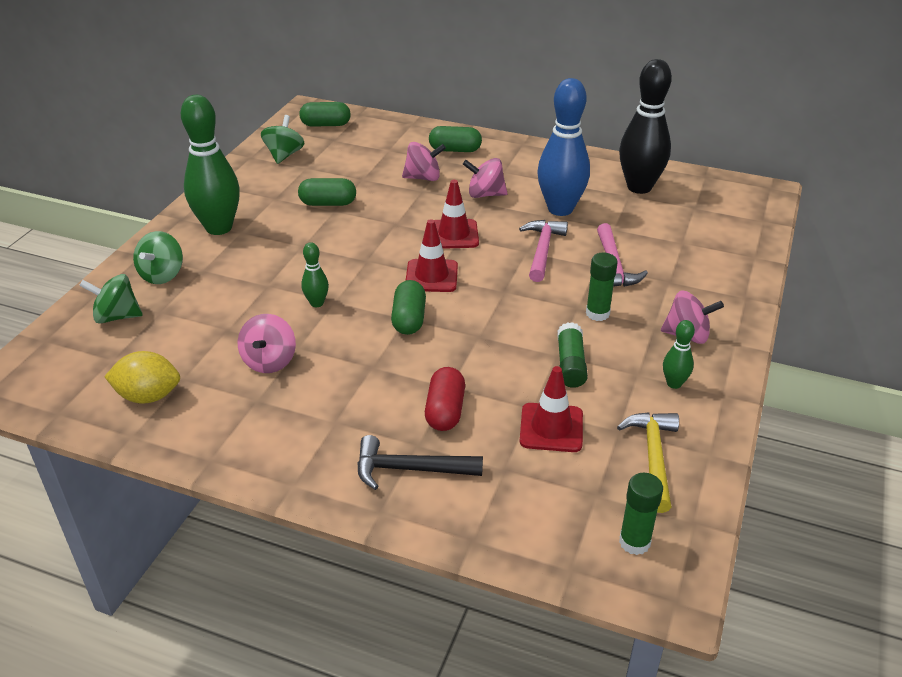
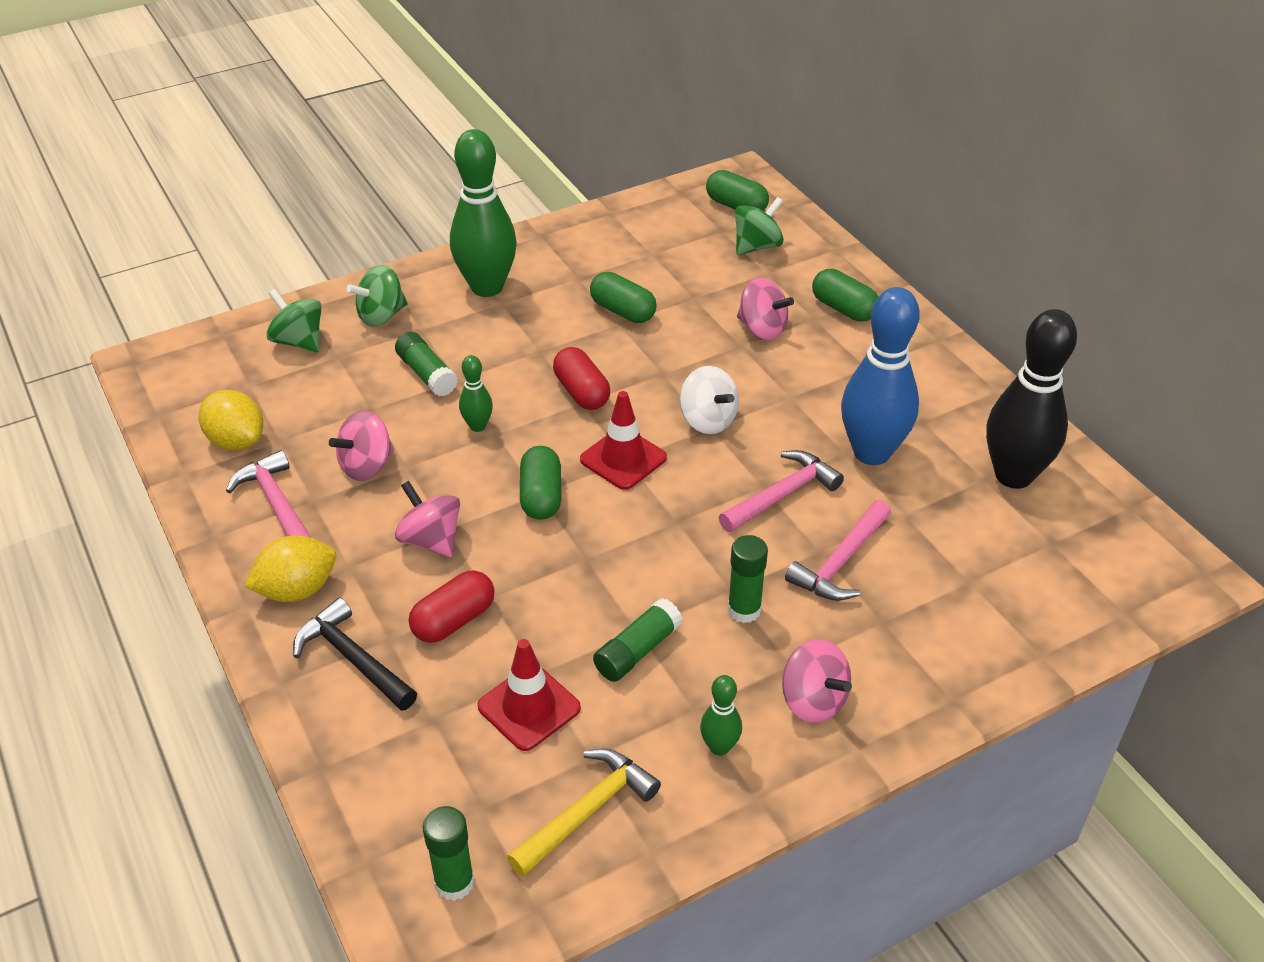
camera: 40 degrees right, 5 degrees up
(233, 416) = (276, 504): none -> pink hammer
(242, 292) = (427, 374): none -> green glue stick
(284, 155) = (647, 227): green spinning top -> green spinning top (757, 246)
(317, 455) = (297, 590): none -> yellow lemon
(359, 255) = (581, 392): none -> red capsule
(409, 319) = (541, 496): green capsule -> green capsule turned 45 degrees counterclockwise
(454, 234) = (708, 420): red traffic cone -> white spinning top
(485, 194) = (806, 387): pink spinning top -> pink spinning top (431, 540)

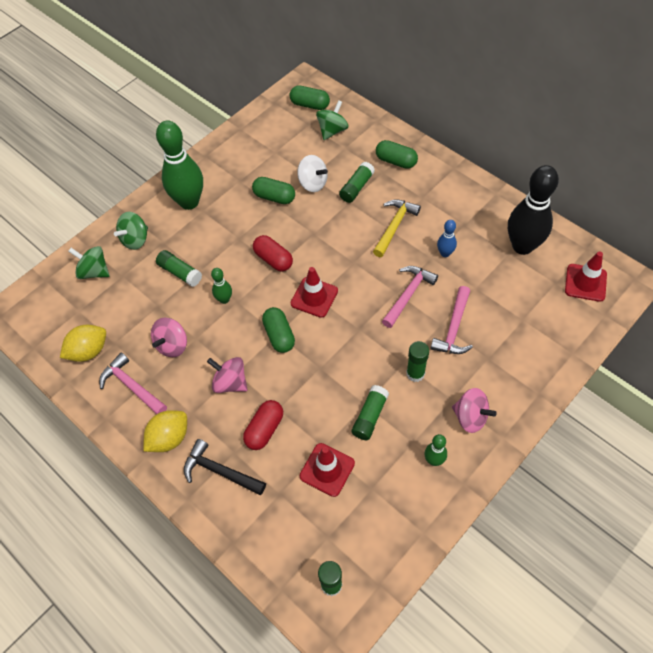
camera: 15 degrees left, 15 degrees up
(236, 441) = (89, 351): yellow lemon -> yellow lemon turned 60 degrees counterclockwise
(587, 811) = (382, 521): yellow hammer -> yellow hammer (394, 226)
(708, 420) = (350, 258): white spinning top -> white spinning top (313, 183)
(762, 329) = (356, 187): pink spinning top -> green glue stick
(871, 452) = (445, 253): blue bowling pin -> blue bowling pin, size x0.46
(1108, 556) = (585, 283): none -> red traffic cone

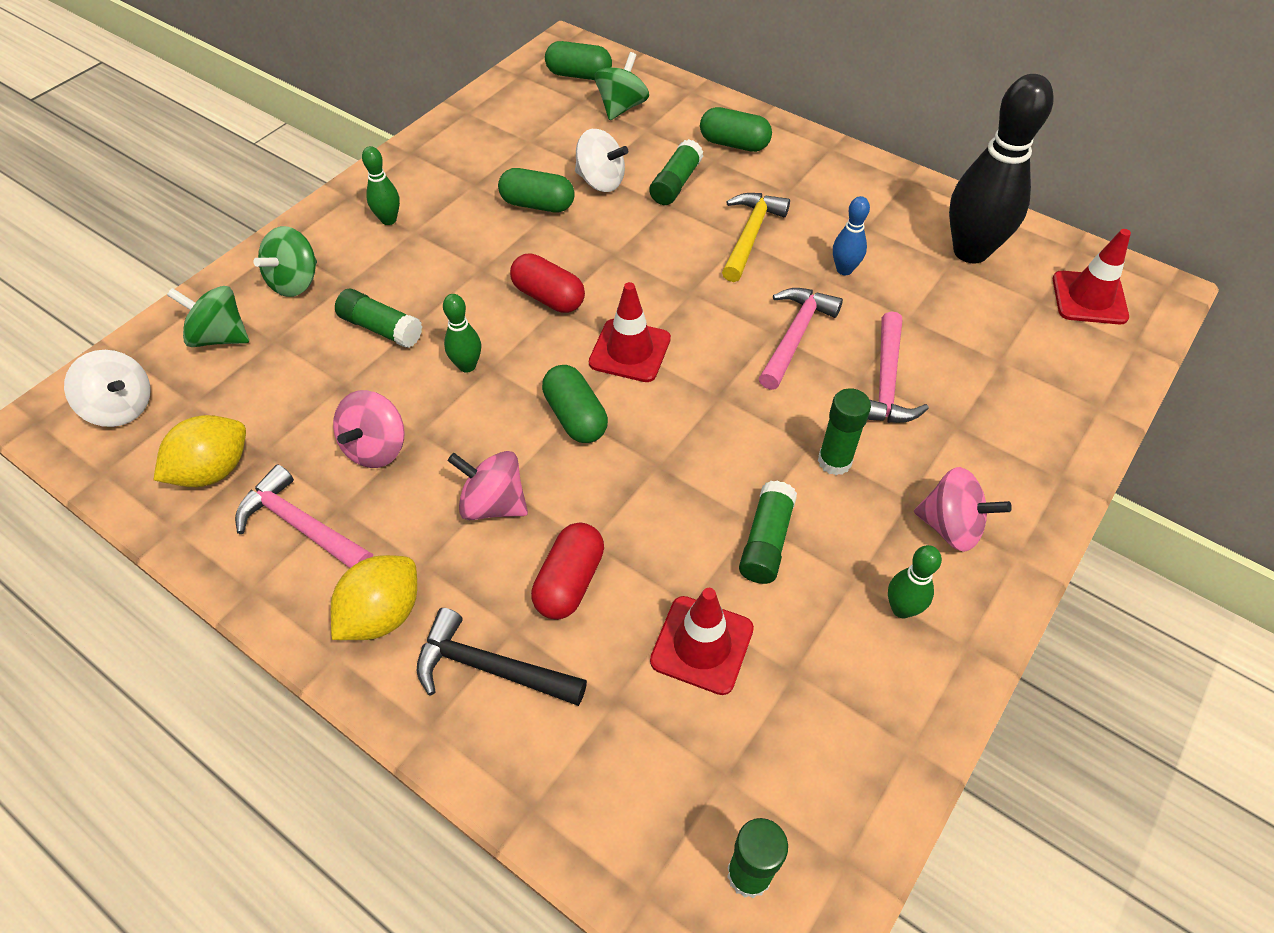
camera: 10 degrees left, 5 degrees down
(43, 311) = (122, 408): none -> white spinning top
(189, 202) = (388, 220): green bowling pin -> green bowling pin, size x0.46

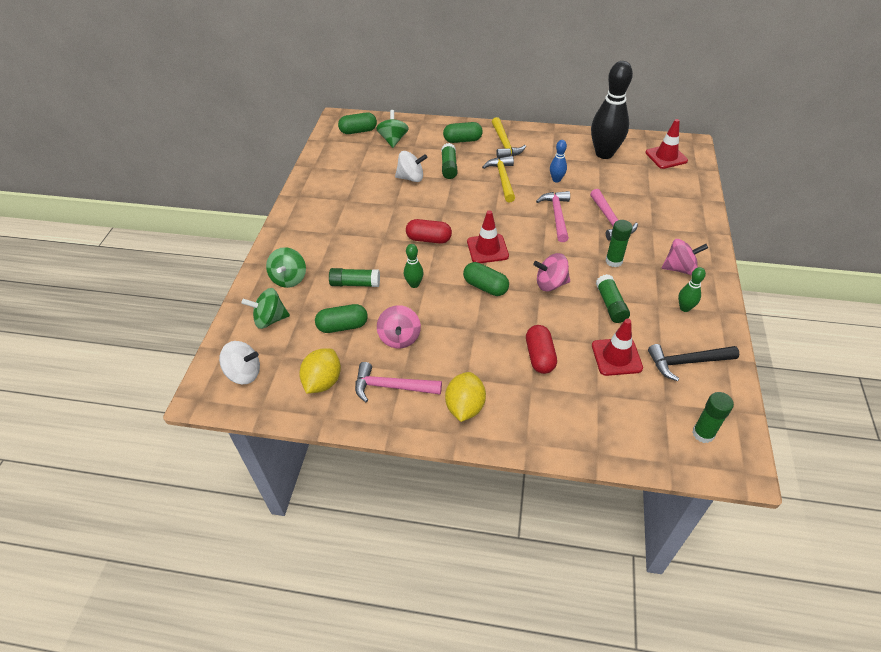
camera: 25 degrees left, 5 degrees down
(388, 220) = (315, 232): green bowling pin -> none
(490, 668) = (534, 406): black hammer -> black hammer (687, 362)
(493, 504) = (478, 339): pink spinning top -> pink spinning top (550, 284)
(537, 205) = (388, 199): green capsule -> green capsule (343, 326)
(801, 174) = (504, 144): none -> yellow hammer

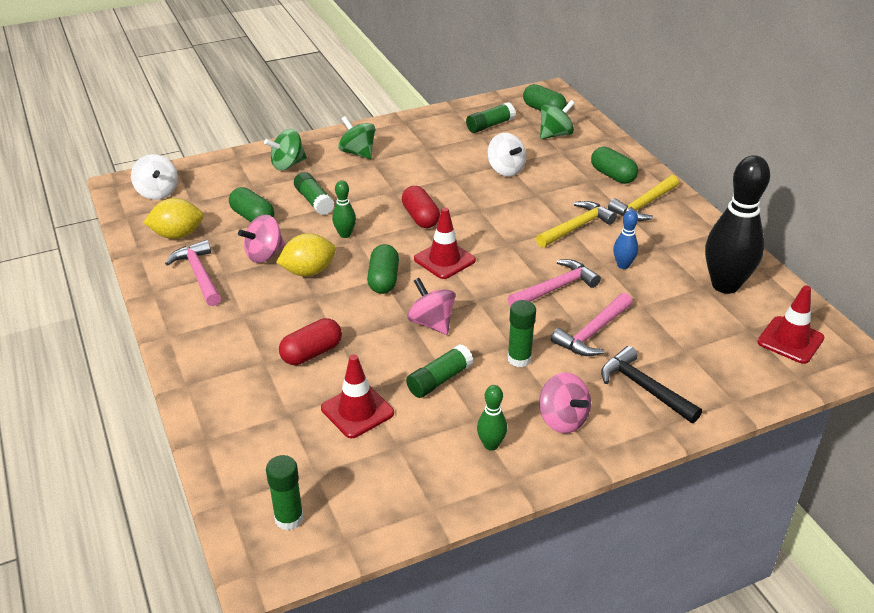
camera: 55 degrees right, 10 degrees down
(270, 319) = (229, 177): green spinning top -> green spinning top (358, 153)
(449, 167) = (553, 185): green glue stick -> green glue stick (490, 125)
(465, 407) = (205, 328): yellow lemon -> yellow lemon (308, 272)
(687, 362) = (395, 473): black hammer -> black hammer (644, 388)

